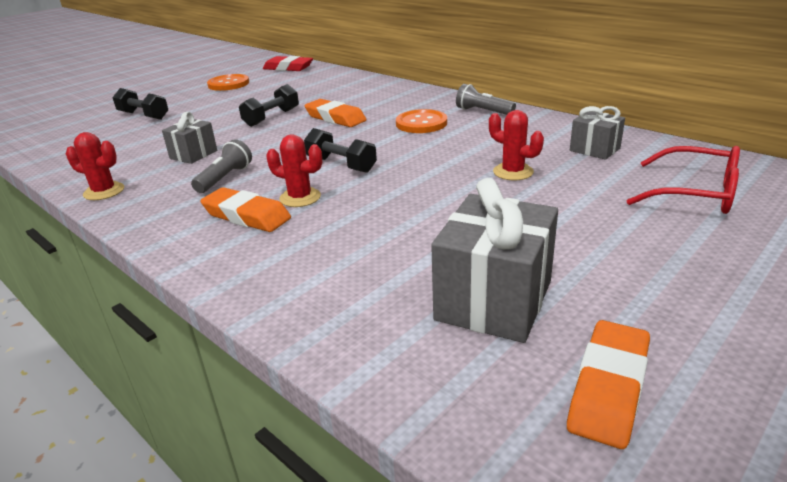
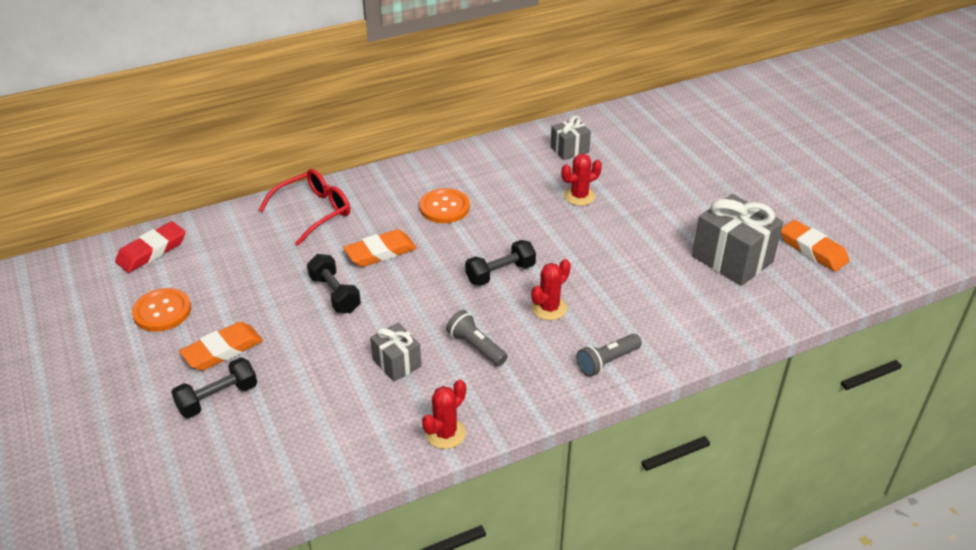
camera: 70 degrees left, 10 degrees up
(246, 216) = (563, 342): orange eraser -> orange eraser (222, 350)
(483, 112) = (448, 168): grey flashlight -> grey flashlight (607, 362)
(694, 193) = (658, 144): red glasses -> red glasses (313, 212)

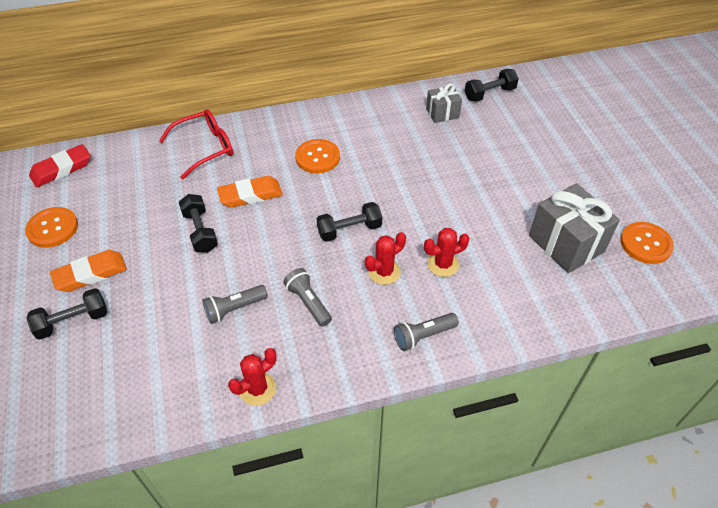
camera: 10 degrees right, 10 degrees up
(396, 363) = (234, 309): grey gift -> grey flashlight
(579, 196) = (439, 161): red cactus -> red cactus (443, 264)
(615, 125) = (489, 94): none -> black dumbbell
(812, 250) = (645, 244): orange eraser -> orange button

